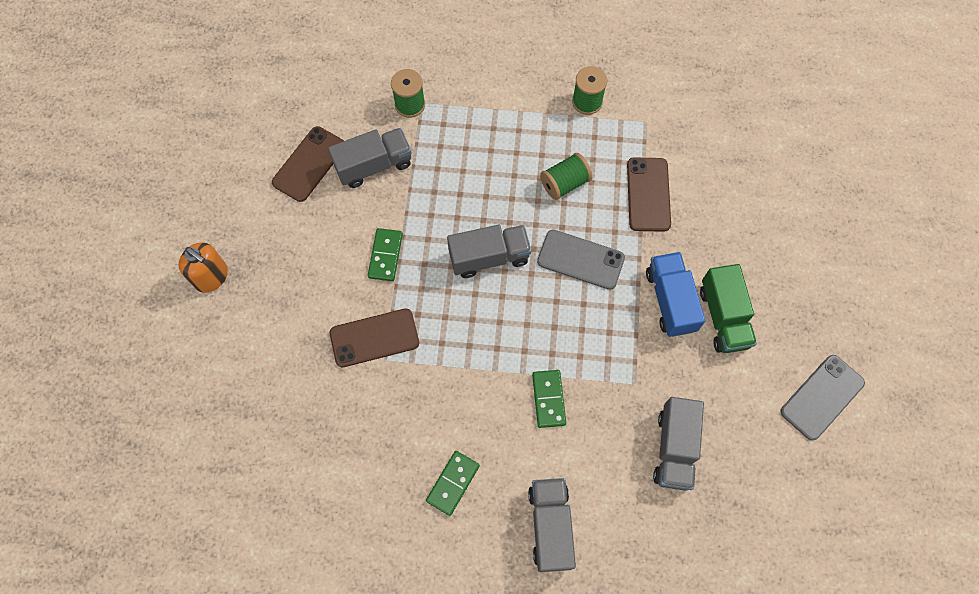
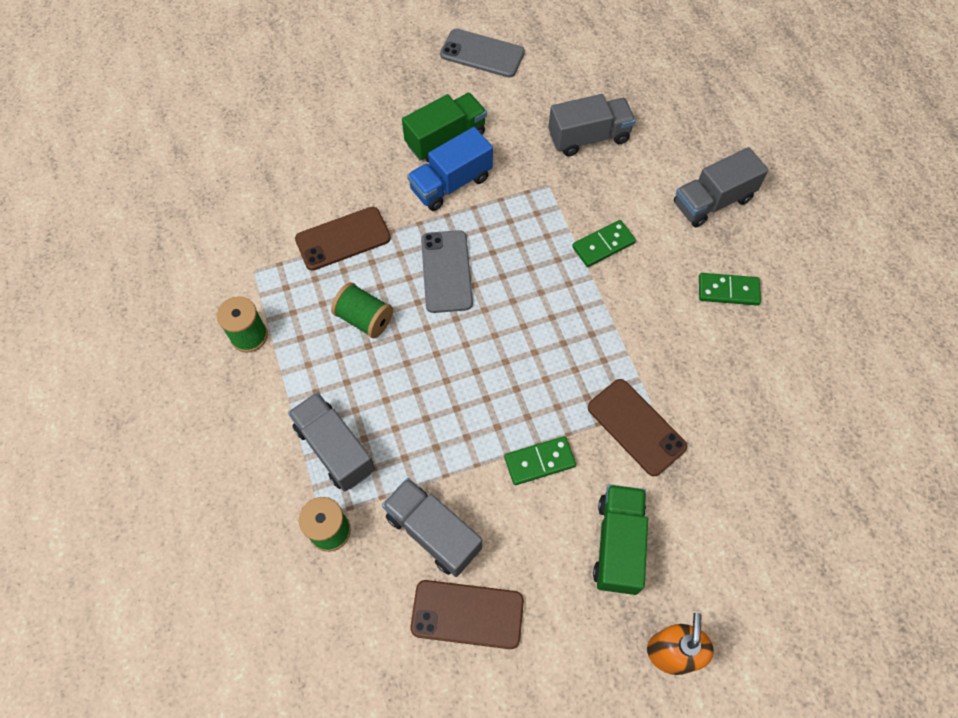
camera: 115 degrees left, 5 degrees down
(298, 279) = (618, 544): none -> green truck
(489, 257) = (487, 356): grey truck -> grey truck (335, 449)

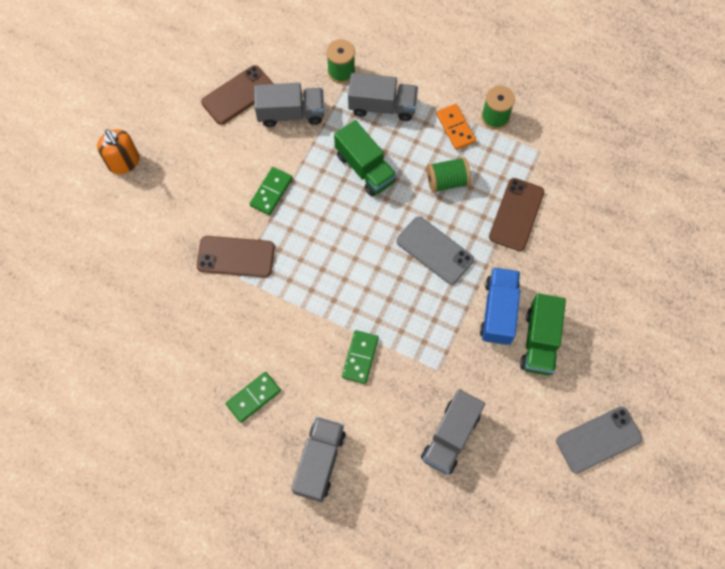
camera: 135 degrees right, 5 degrees up
(296, 360) = (455, 128): none -> orange domino
(618, 544) = (192, 187): green truck -> green truck (365, 168)

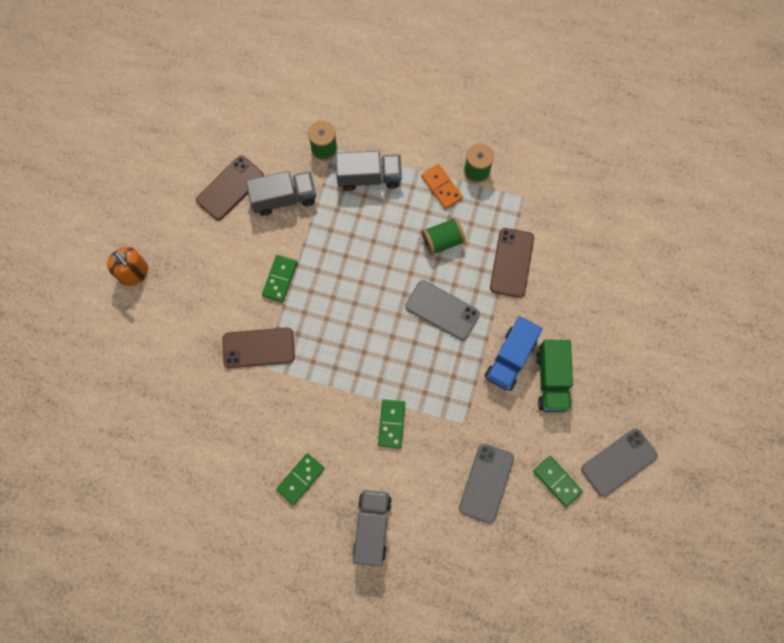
camera: 10 degrees left, 5 degrees up
(365, 168) = (364, 241): green truck -> none
(450, 436) = (486, 483): grey truck -> grey phone
(498, 311) = (510, 358): blue truck -> blue truck turned 150 degrees counterclockwise
(528, 448) = (557, 481): none -> green domino

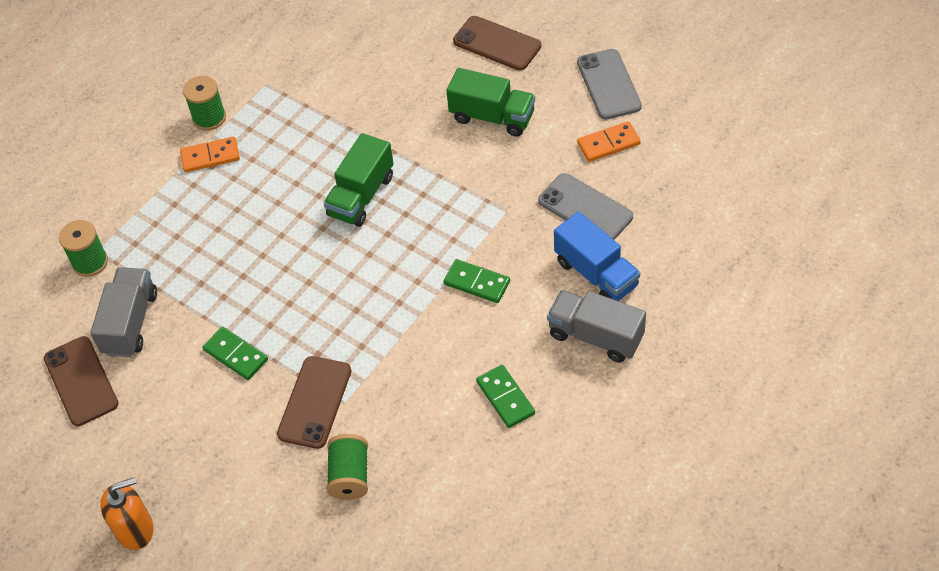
camera: 65 degrees left, 20 degrees down
(369, 177) = (155, 225): grey truck -> none
(442, 241) = (277, 173): green spool -> green spool (350, 476)
(442, 310) = (361, 196): grey phone -> green truck
(510, 358) = (450, 147): blue truck -> blue truck (596, 274)
(511, 262) = (338, 116): brown phone -> brown phone (497, 44)
(557, 481) = (608, 143): green domino -> orange domino

